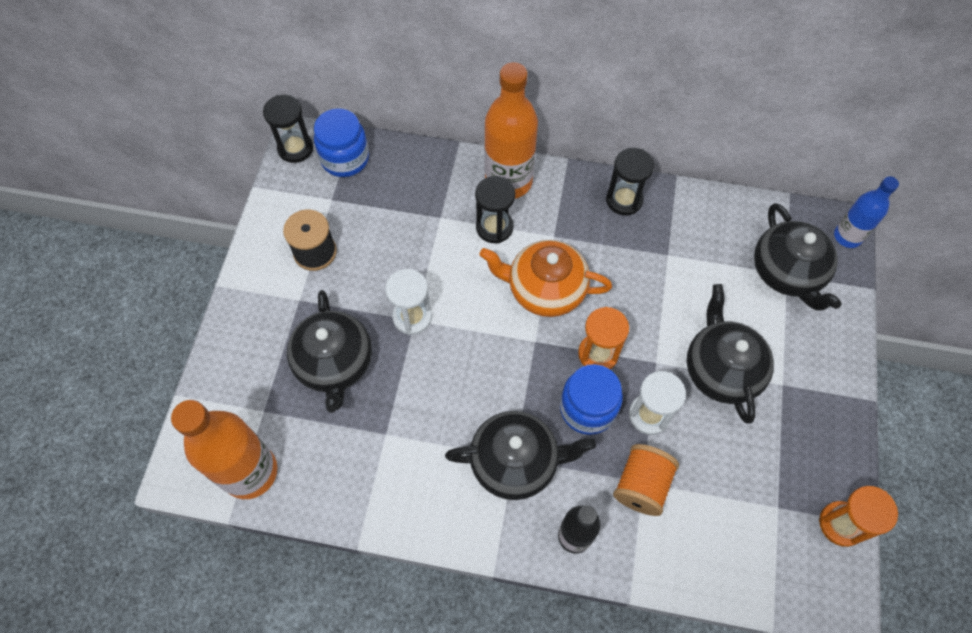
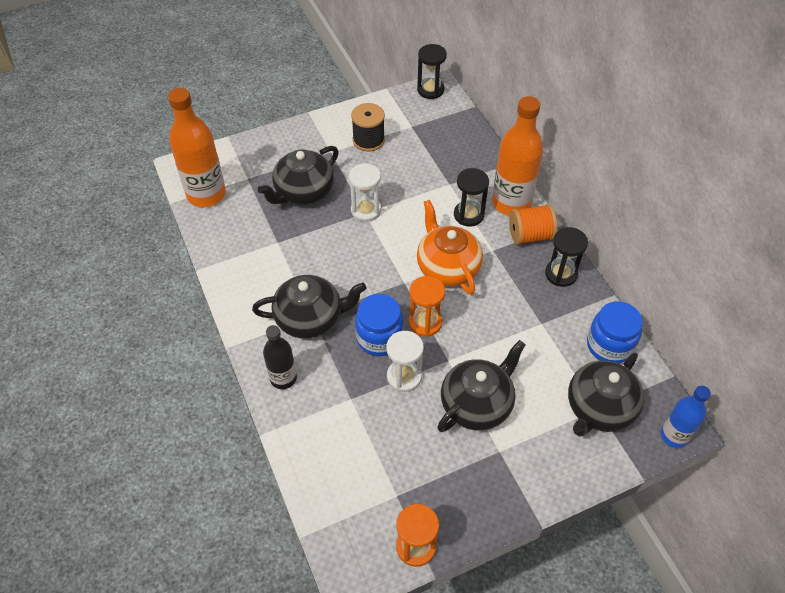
camera: 55 degrees right, 10 degrees down
(345, 158) = (446, 115): blue jar -> blue jar (609, 345)
(515, 462) = (310, 318): black teapot -> black teapot turned 60 degrees counterclockwise
(641, 485) = (348, 399): orange spool -> orange spool (530, 235)

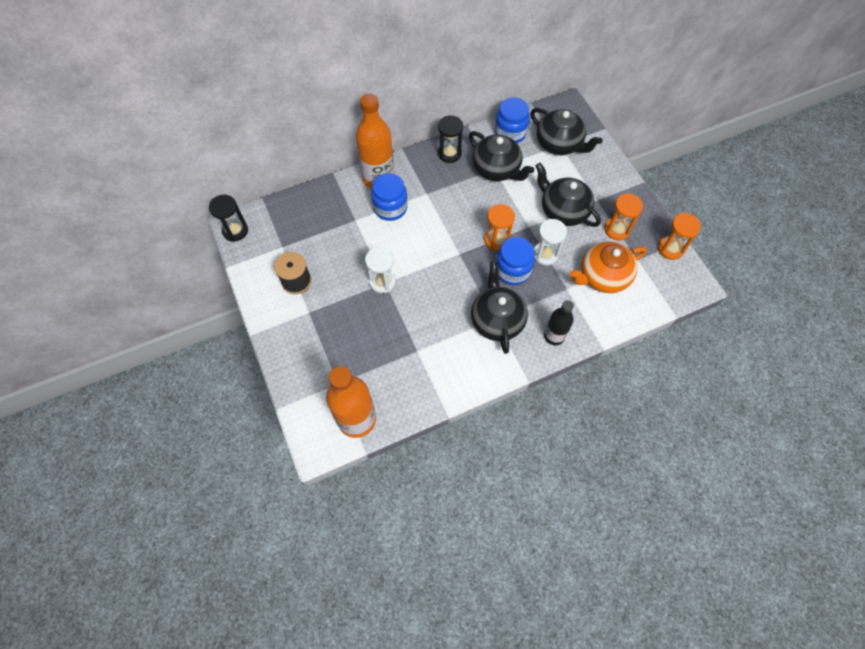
camera: 90 degrees left, 10 degrees up
(303, 192) = (358, 333): black teapot -> black teapot (496, 169)
(447, 267) = (443, 224): orange teapot -> orange teapot (603, 276)
(447, 472) = (617, 230): none -> orange hourglass
(468, 215) = (390, 208): black hourglass -> blue jar
(530, 235) = (412, 169): orange spool -> none
(674, 436) = (574, 109): blue bottle -> none

